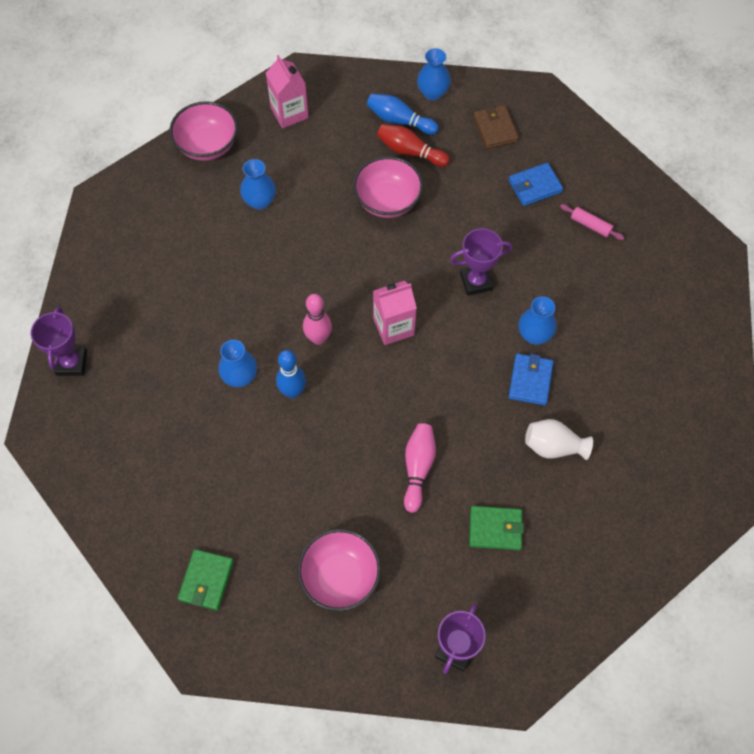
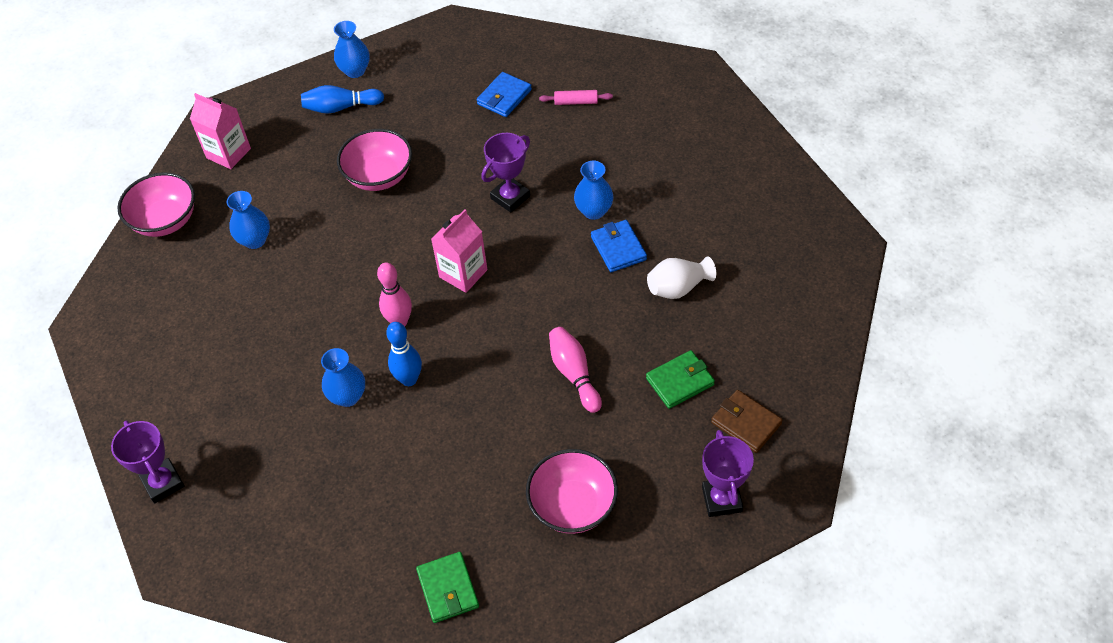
camera: 30 degrees left, 10 degrees down
(410, 151) = (370, 127): red bowling pin -> none
(495, 129) = (434, 71): brown wallet -> brown wallet (746, 423)

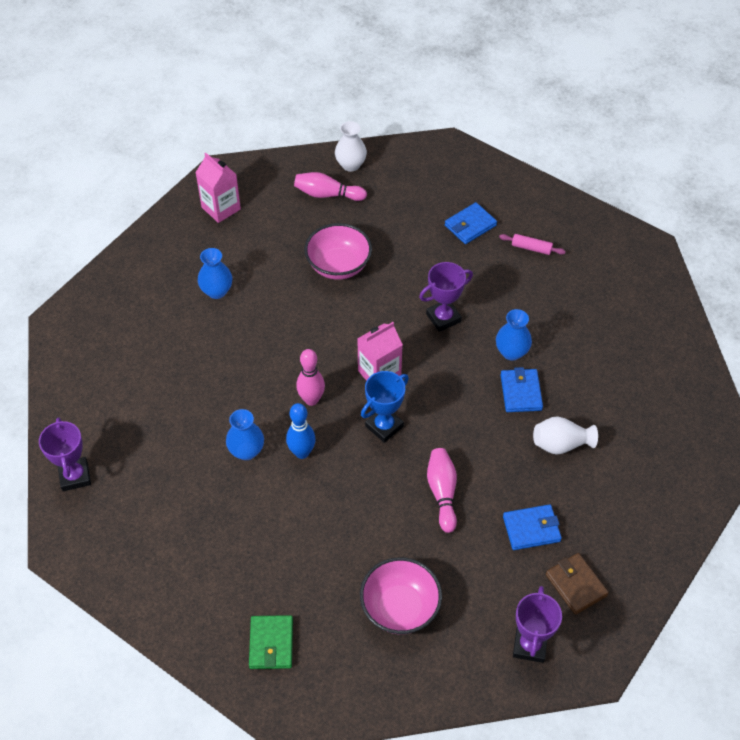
camera: 15 degrees right, 0 degrees up
(165, 221) = (150, 252): pink bowl -> none
(341, 107) = (327, 194): blue bowling pin -> pink bowling pin
(355, 71) = (350, 165): blue vase -> white vase
(488, 325) = (384, 426): none -> blue trophy
(680, 381) = (531, 529): green wallet -> blue wallet

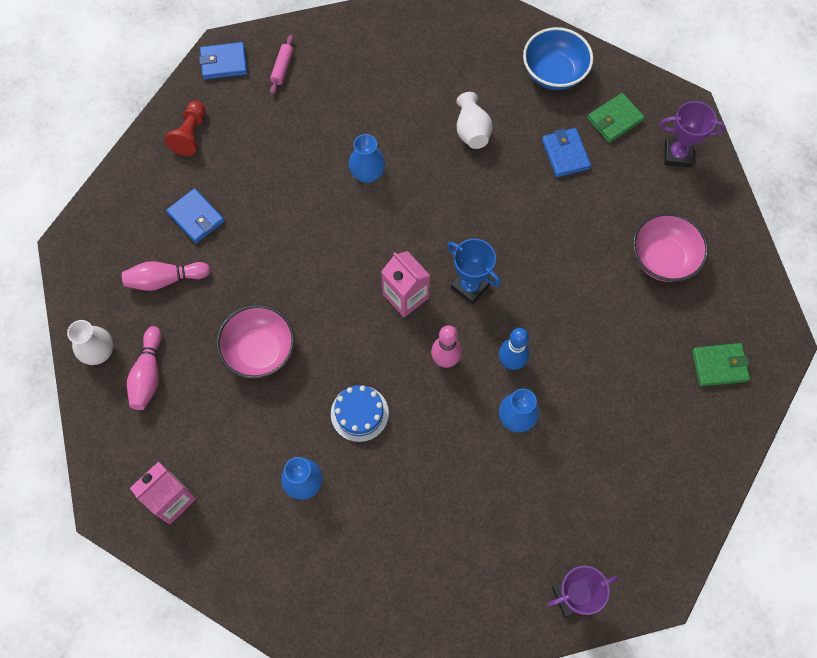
camera: 95 degrees left, 15 degrees up
(271, 332) = (359, 413): none -> blue cake
(442, 493) = (539, 229): pink bowling pin -> pink bowling pin (165, 279)
(443, 318) = (328, 238): purple trophy -> none
(521, 392) = (416, 164): blue wallet -> blue wallet (224, 63)
(531, 248) = (227, 157): pink rolling pin -> pink rolling pin (282, 68)
(555, 222) = (190, 134): none -> red pawn
(576, 585) = (614, 120): brown wallet -> green wallet
(636, 531) = (554, 73): none -> blue bowl

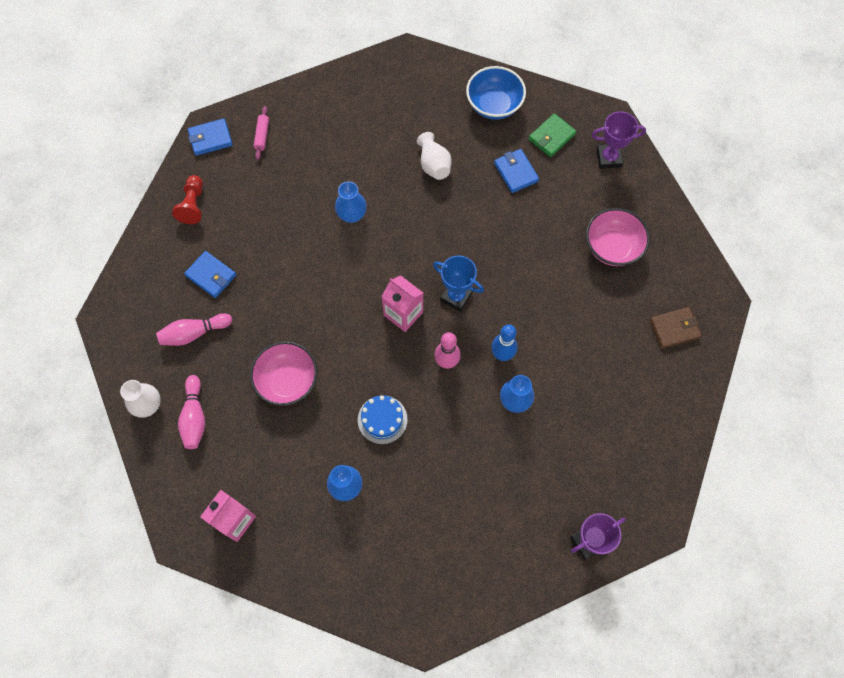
camera: 10 degrees left, 0 degrees up
(719, 366) = (674, 329): green wallet -> brown wallet

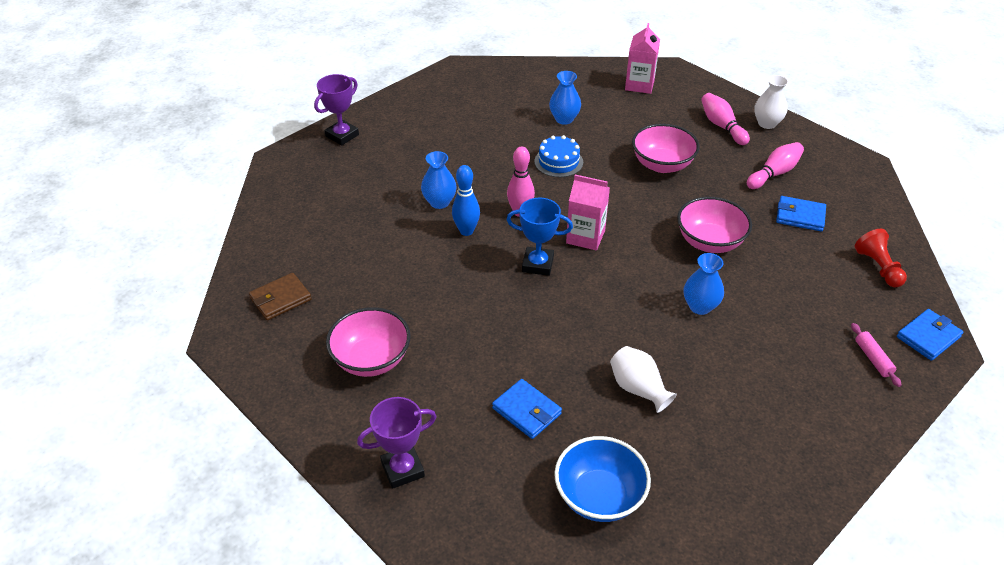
camera: 160 degrees right, 25 degrees down
(304, 273) = (709, 242): none -> pink bowl
(551, 137) = (495, 474): green wallet -> none

